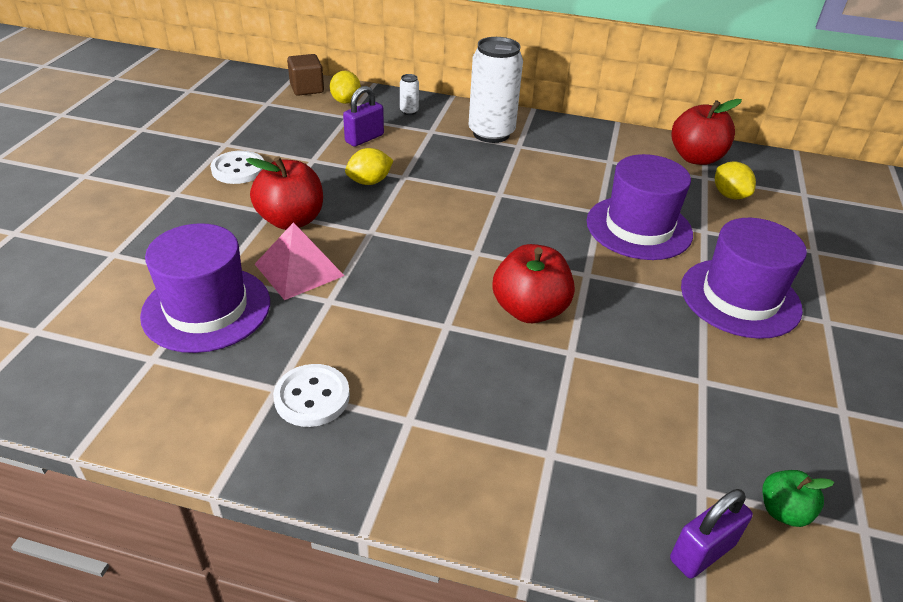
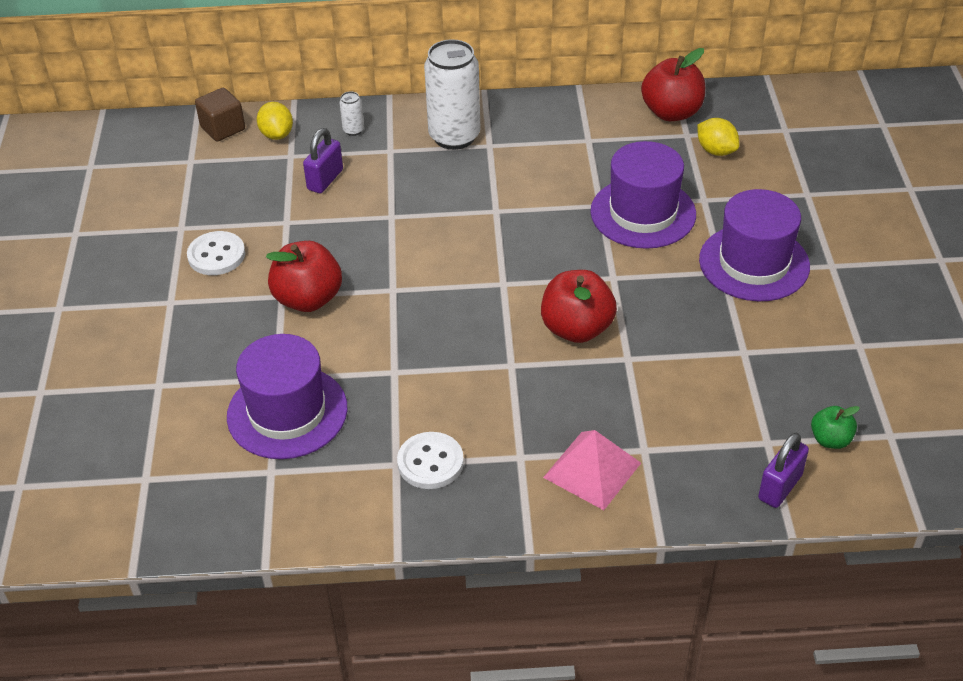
camera: 15 degrees left, 5 degrees up
(299, 270) = (348, 349): pink pyramid -> pink pyramid (592, 470)
(369, 182) = (360, 232): yellow lemon -> none

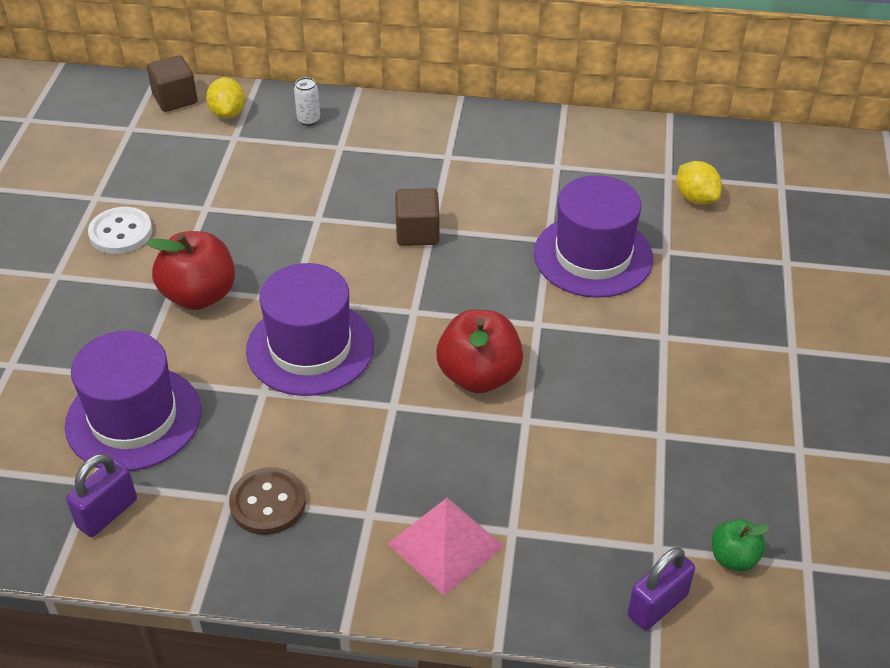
camera: 10 degrees right, 0 degrees up
(325, 180) = (261, 168): purple padlock -> purple padlock (107, 513)
(430, 462) = (268, 503): white button -> brown button
(454, 136) = (413, 142): white can -> none
(484, 216) = (417, 233): none -> brown cube
(671, 112) = (658, 148): red apple -> none
(754, 263) = (702, 332): purple hat -> purple hat (310, 348)

